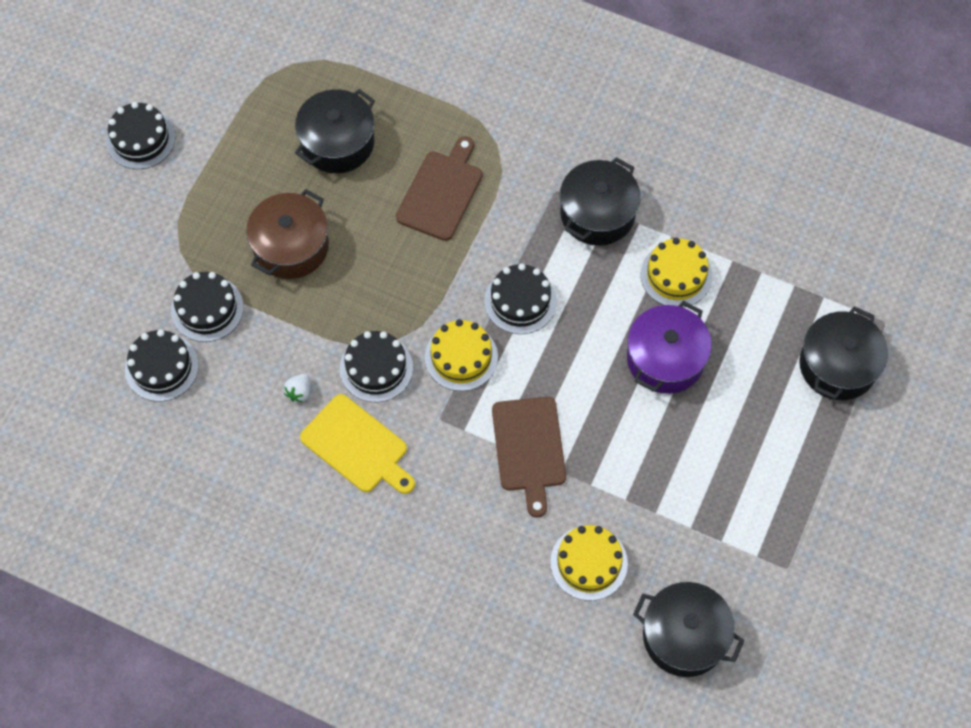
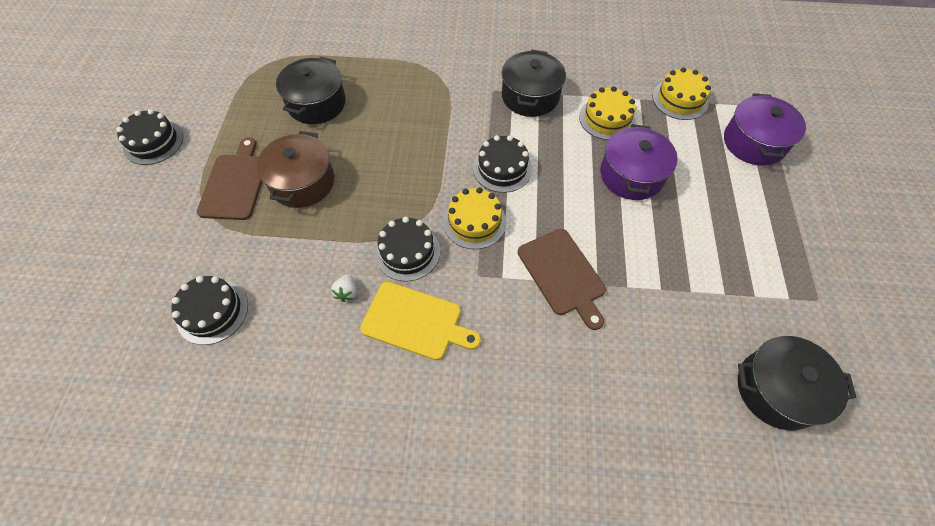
camera: 20 degrees left, 5 degrees down
(207, 309) = (243, 250): black cake -> none
(441, 192) = (409, 114): brown cutting board -> brown cutting board (235, 183)
(589, 563) = (661, 353): yellow cake -> yellow cake (680, 99)
(837, 365) = (754, 142): black pot -> purple pot

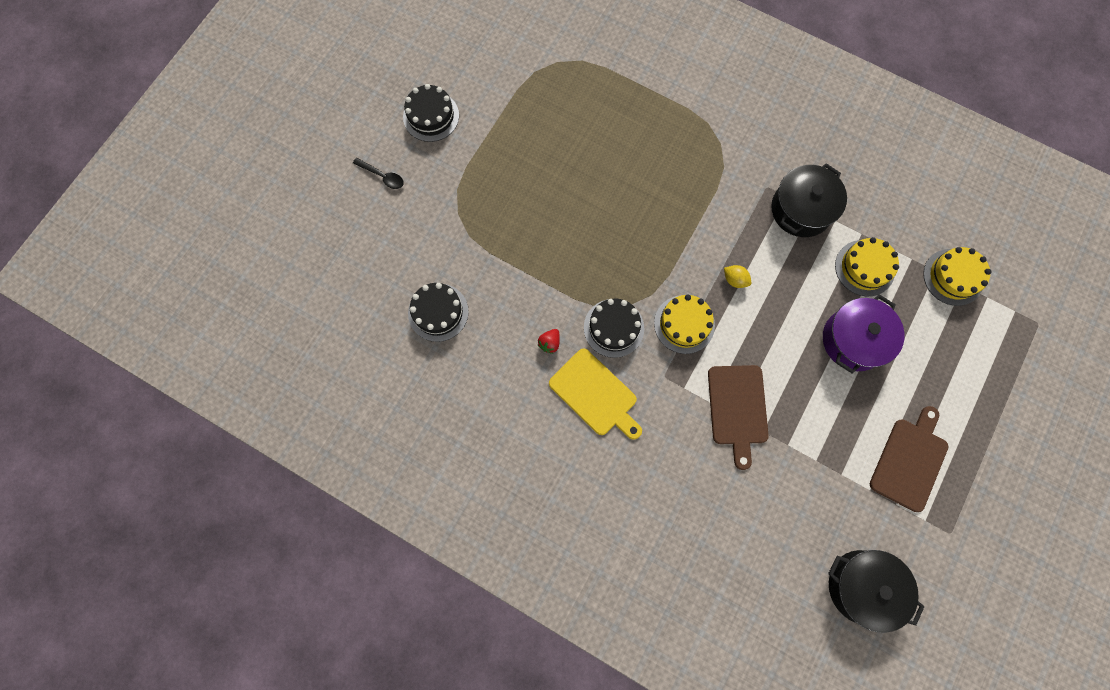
camera: 25 degrees right, 15 degrees up
(114, 209) = (382, 176): none -> black spoon
(235, 183) = (490, 193): brown cutting board -> brown cutting board (909, 461)
(302, 182) = (548, 217): brown pot -> none
(316, 103) = (590, 132): black pot -> none
(347, 292) = (549, 343): white strawberry -> red strawberry
(502, 168) = (734, 280): black cake -> yellow lemon
(754, 142) = (998, 358): purple pot -> none

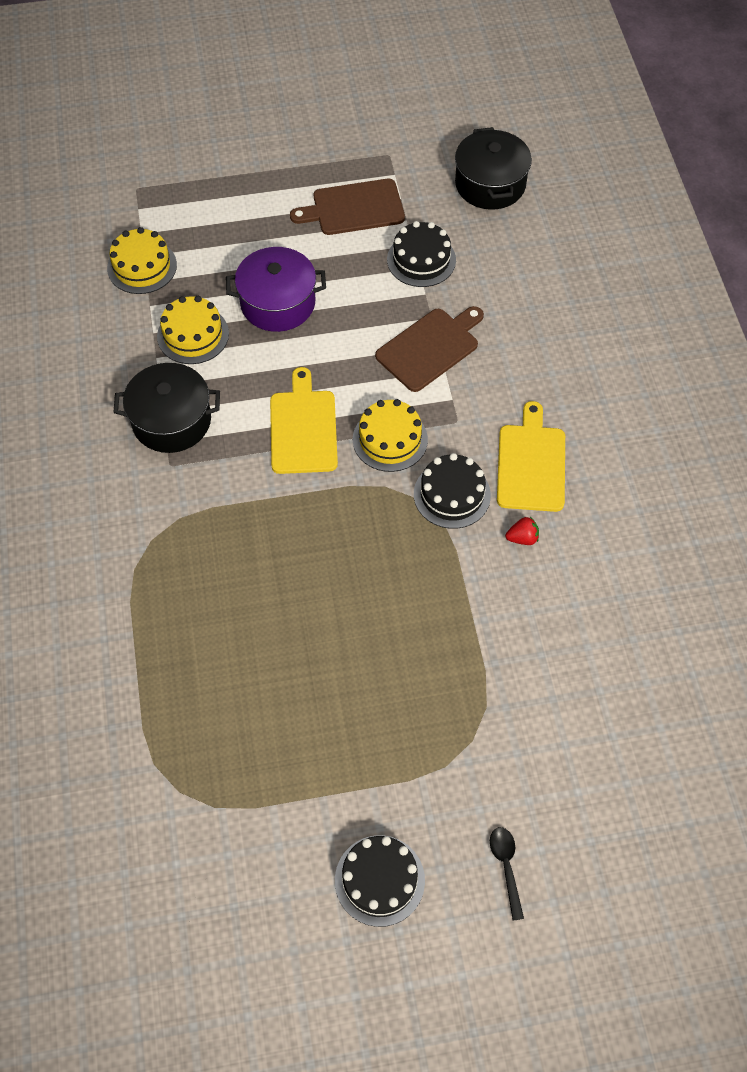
camera: 130 degrees left, 15 degrees down
(438, 312) = (596, 666): black cake -> black cake (421, 260)
(734, 280) = (303, 428): yellow lemon -> yellow cutting board

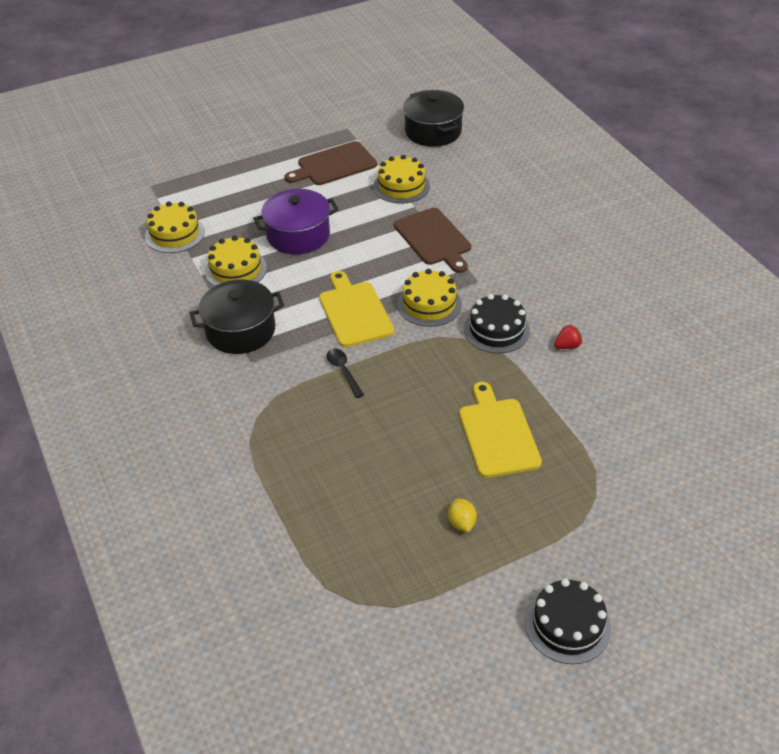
camera: 15 degrees left, 15 degrees down
(318, 730) = (461, 523): none -> yellow lemon
(421, 260) = (401, 186): black cake -> yellow cake
(430, 347) = (434, 239): brown cutting board -> brown cutting board turned 120 degrees clockwise
(506, 867) = (671, 584): black spoon -> black spoon (343, 371)
(531, 464) = (549, 296): yellow cutting board -> yellow cutting board (497, 434)

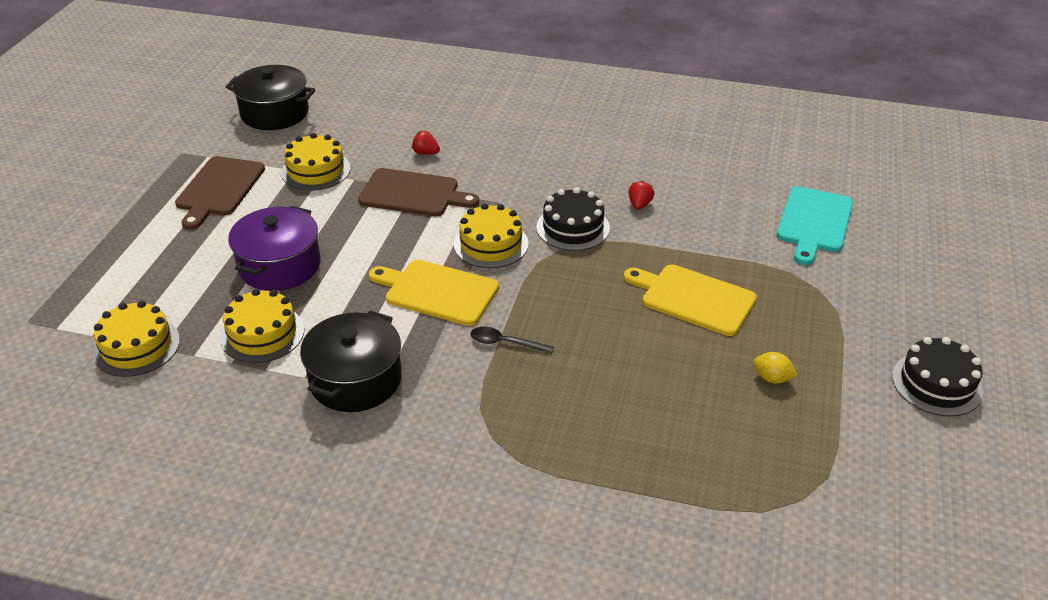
camera: 50 degrees left, 5 degrees down
(483, 215) = (425, 153): none -> red strawberry
(678, 451) = (814, 222): none -> turquoise cutting board

